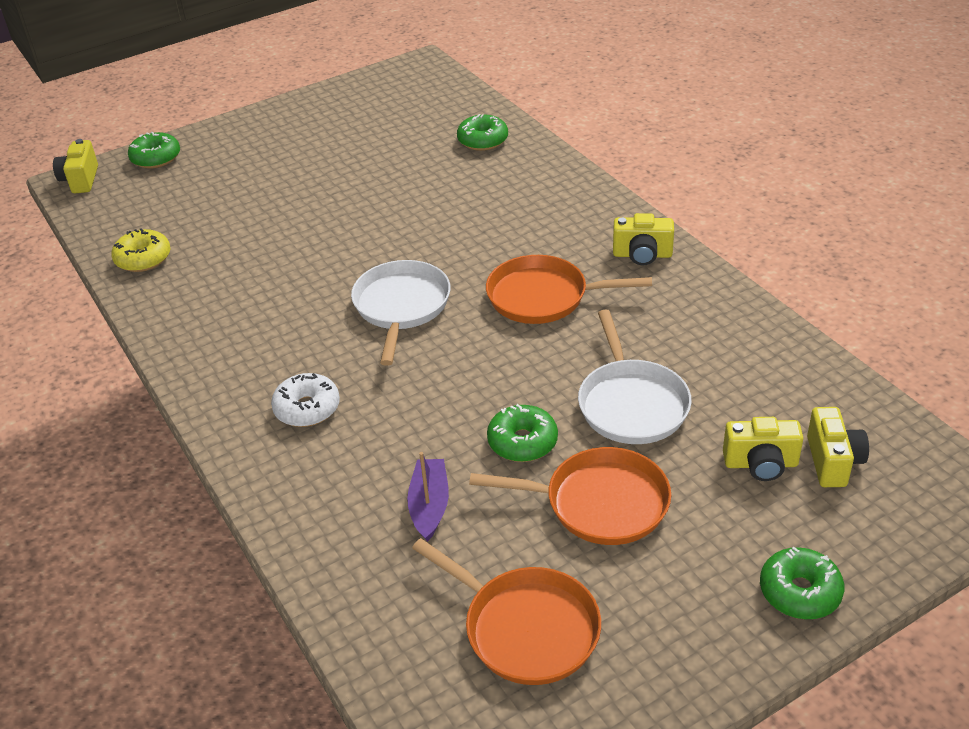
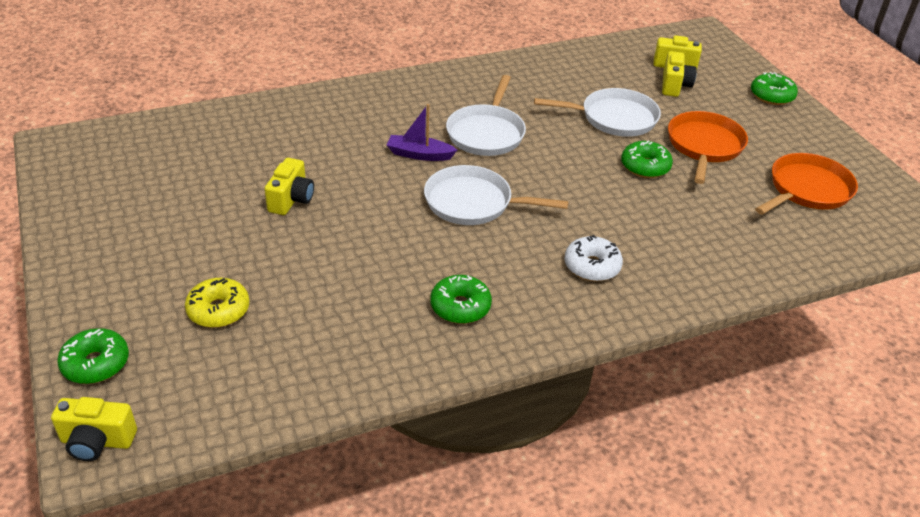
camera: 85 degrees left, 0 degrees up
(143, 259) = (318, 374): yellow donut -> yellow donut (218, 310)
(429, 505) = (704, 215): purple boat -> purple boat (419, 154)
(483, 140) = (239, 128): green donut -> green donut (460, 307)
(543, 297) = (486, 133): orange pan -> white pan
(642, 255) = (452, 84): yellow camera -> yellow camera (291, 200)

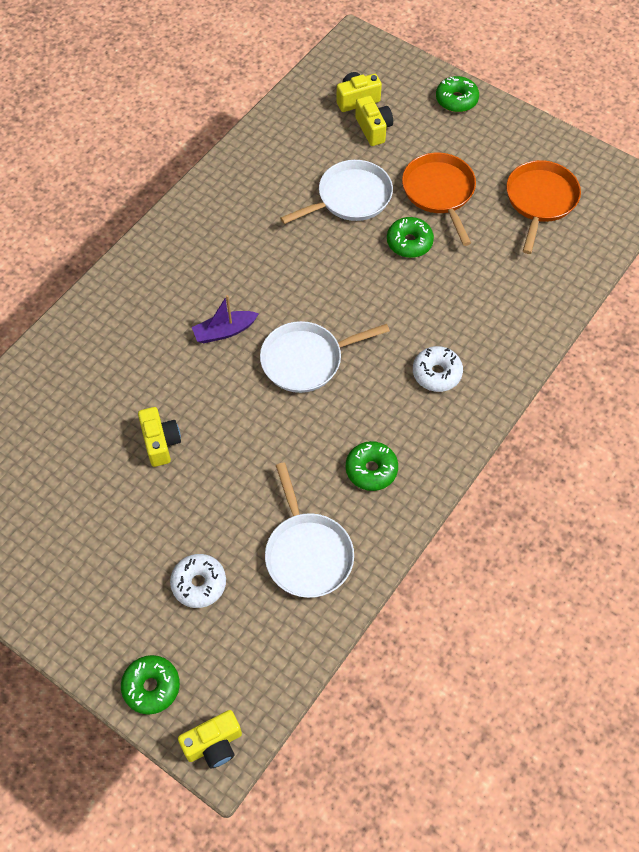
camera: 30 degrees left, 20 degrees up
(218, 310) = (199, 584): yellow donut -> white donut
(486, 133) = (260, 274): white pan -> white pan (307, 553)

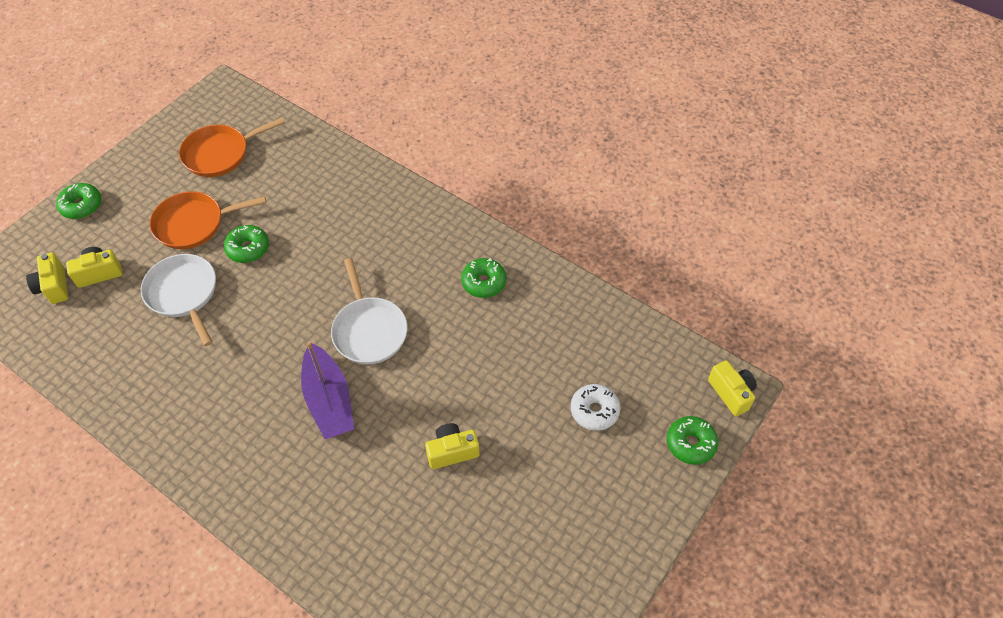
camera: 90 degrees left, 5 degrees down
(224, 331) = (329, 400): purple boat -> purple boat, size x1.61
(307, 553) = (562, 328): white pan -> none
(436, 373) = (392, 234): white donut -> none
(540, 200) = (220, 153): orange pan -> orange pan turned 45 degrees counterclockwise

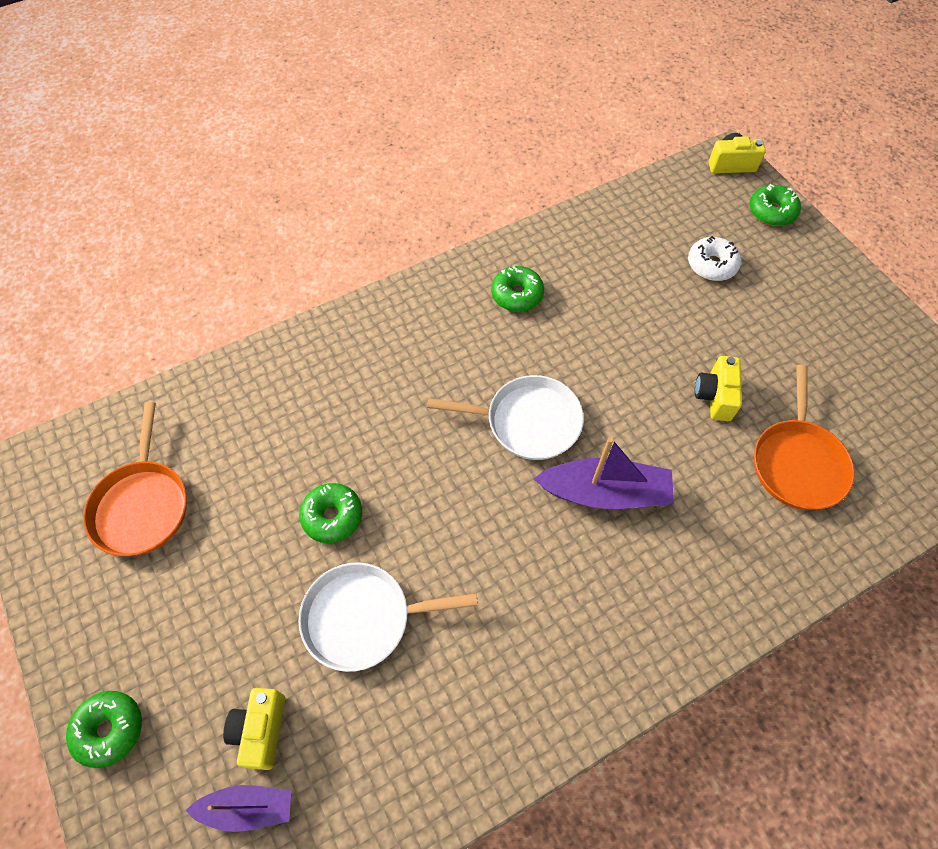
camera: 65 degrees left, 5 degrees up
(54, 287) = (247, 808): yellow camera -> purple boat
(194, 224) = (248, 573): orange pan -> orange pan (797, 462)

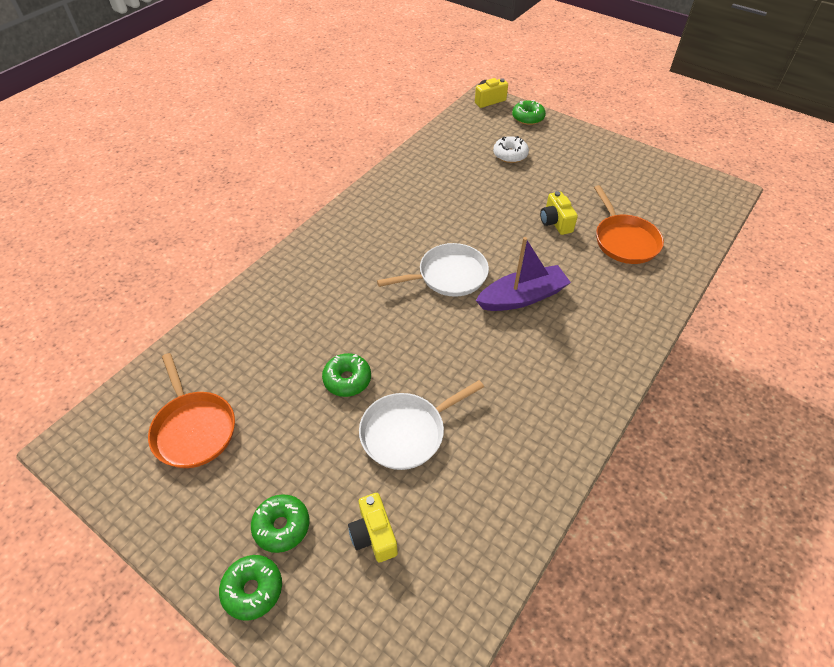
camera: 25 degrees left, 10 degrees down
(247, 808) = (394, 590): purple boat -> none
(517, 295) = (398, 207): green donut -> green donut (282, 526)

